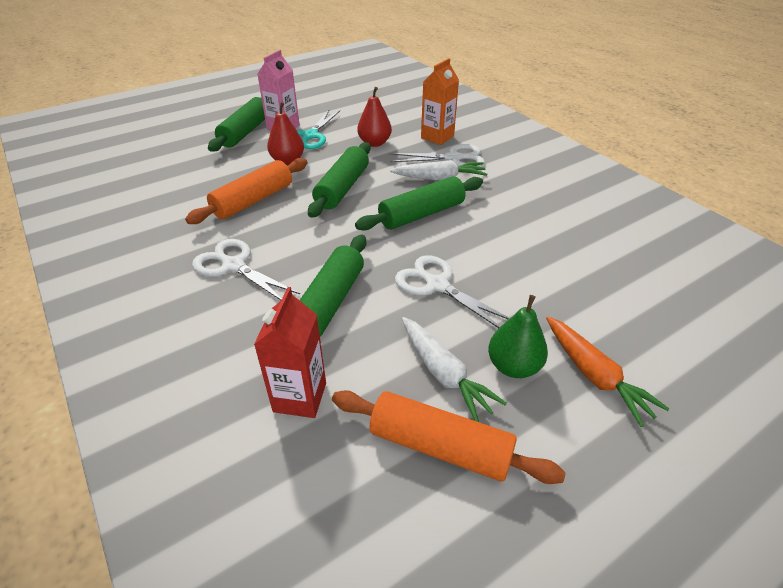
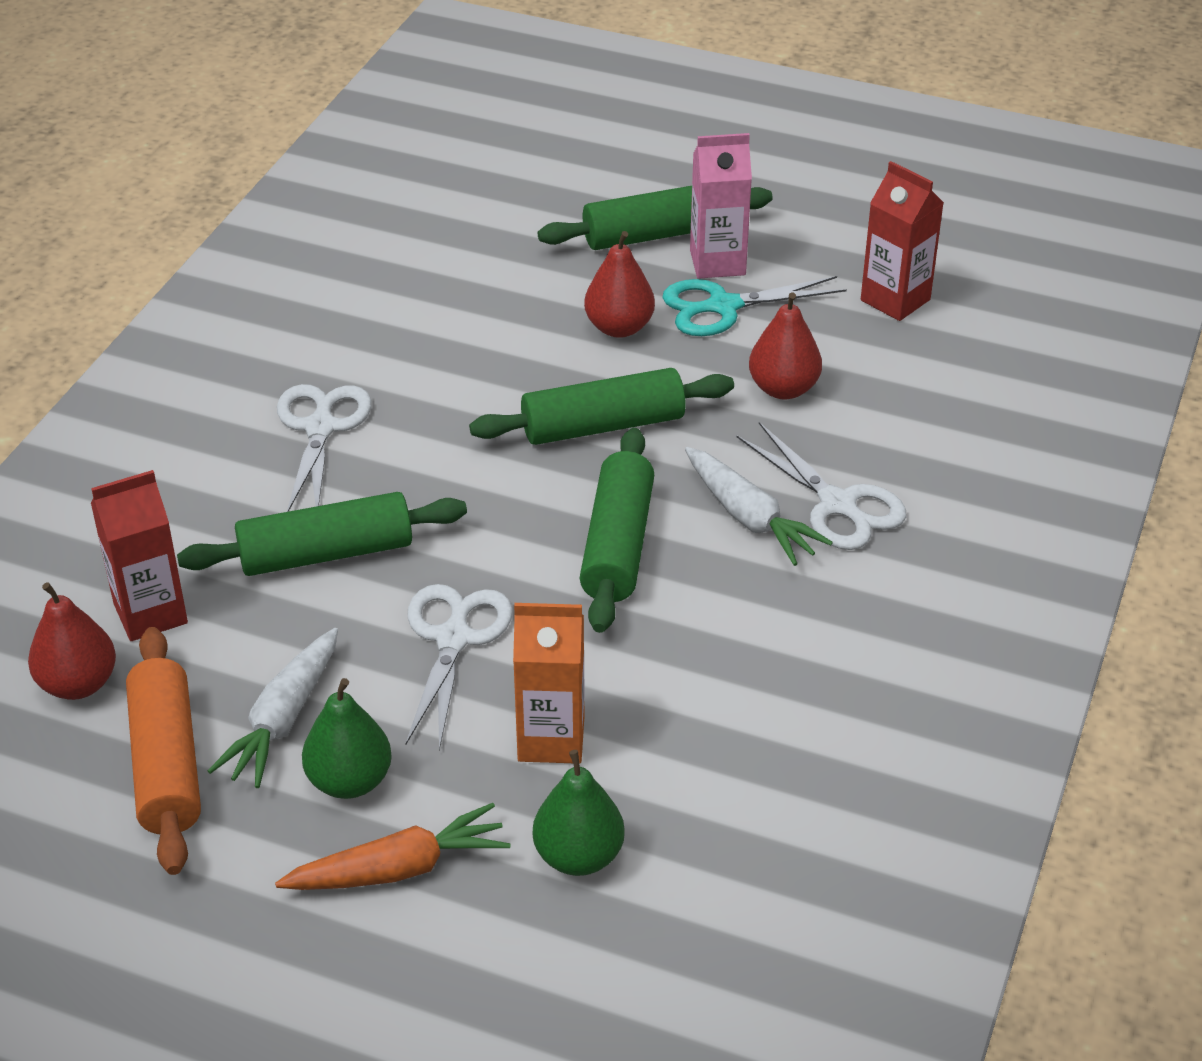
camera: 55 degrees right, 0 degrees up
(253, 200) = (478, 357): orange rolling pin -> none
(327, 464) = (78, 684): none -> red pear
(356, 106) = (895, 300): none -> red carton
(421, 214) = (617, 545): green rolling pin -> green rolling pin turned 75 degrees clockwise
(437, 137) = (894, 451): orange carton -> orange carton (551, 739)
(594, 375) = (398, 869): orange carrot -> orange carrot turned 135 degrees counterclockwise
(619, 306) = (578, 856): none -> green pear

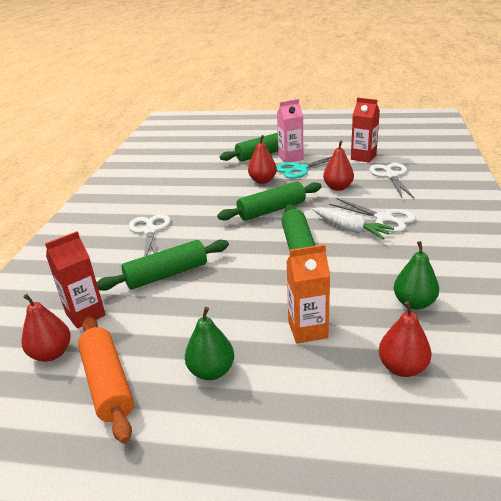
camera: 10 degrees left, 10 degrees down
(284, 719) = (167, 348): white carrot -> none
(398, 869) = (255, 411): orange carrot -> none
(453, 639) = (240, 297): white scissors -> white scissors (391, 176)
(578, 856) = (350, 383): green pear -> green pear (414, 303)
(682, 849) = (402, 367): none -> red pear

